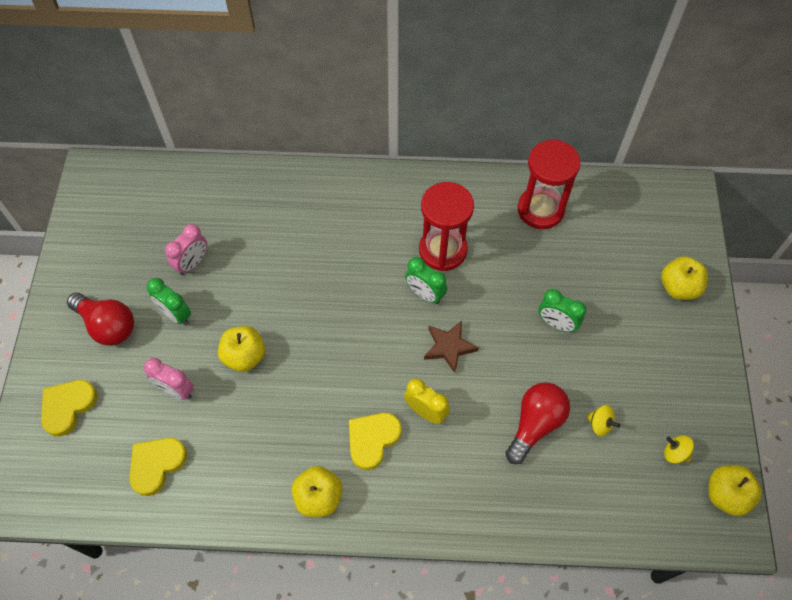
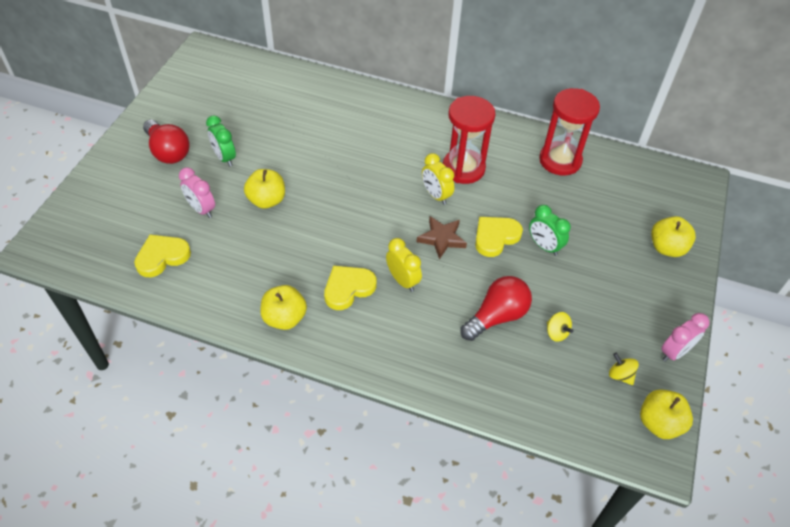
camera: 15 degrees right, 10 degrees down
(68, 407) = (112, 198): yellow heart -> yellow heart (495, 237)
(192, 263) = (253, 127): pink clock -> pink clock (674, 352)
(425, 294) = (436, 195): green clock -> yellow clock

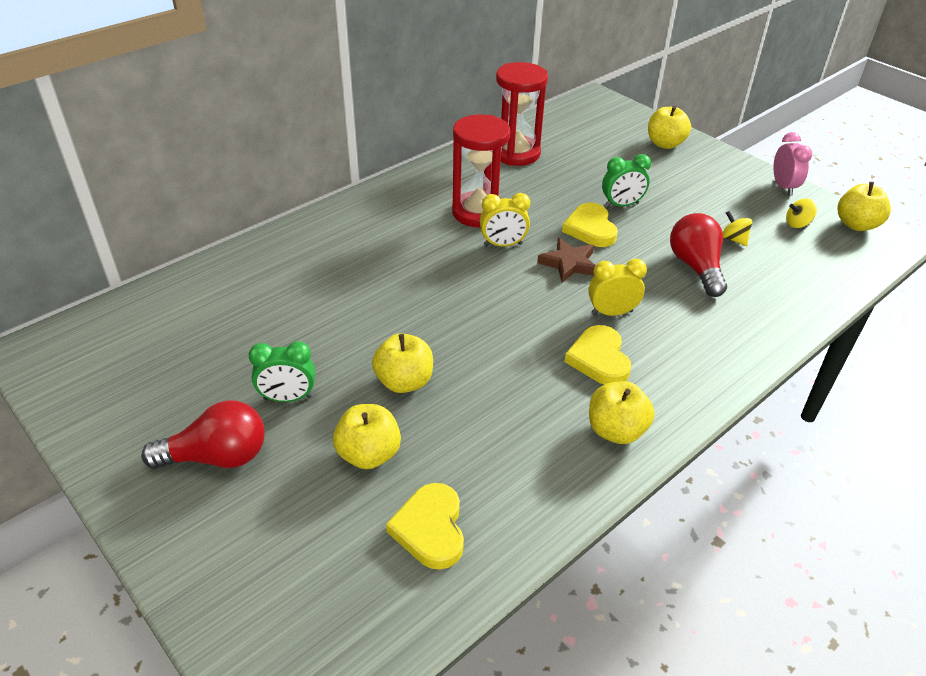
camera: 60 degrees left, 10 degrees down
(201, 209) = (369, 454): pink clock -> yellow apple
(556, 333) = (733, 239): yellow spinning top -> yellow spinning top turned 120 degrees counterclockwise

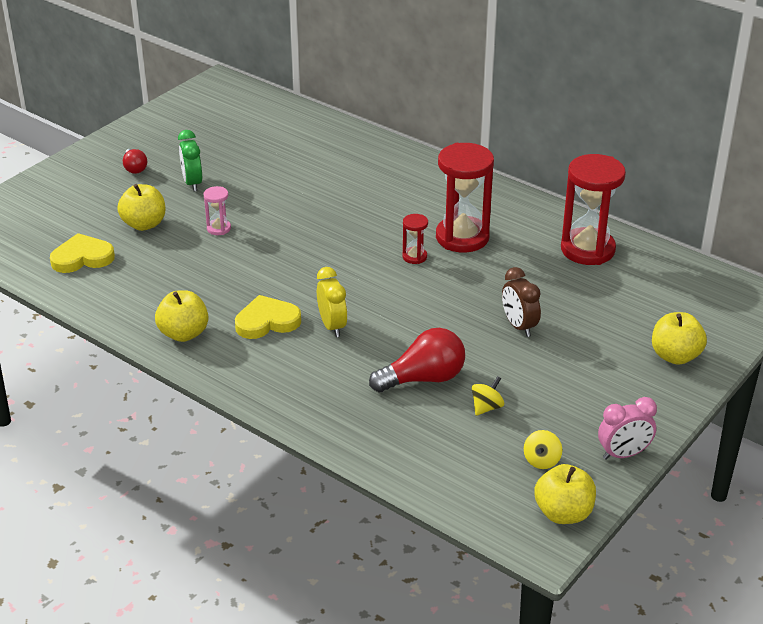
camera: 80 degrees right, 5 degrees down
(217, 457) = (134, 168): red light bulb -> red light bulb, size x0.55
(404, 382) = (219, 228): yellow apple -> pink hourglass
(503, 245) = (414, 257): yellow clock -> red hourglass
(569, 263) = (399, 297): brown star -> none
(590, 229) = (464, 307): yellow heart -> none
(621, 205) = (519, 326): green clock -> brown clock
(797, 224) = (541, 460): yellow spinning top -> yellow spinning top turned 135 degrees counterclockwise

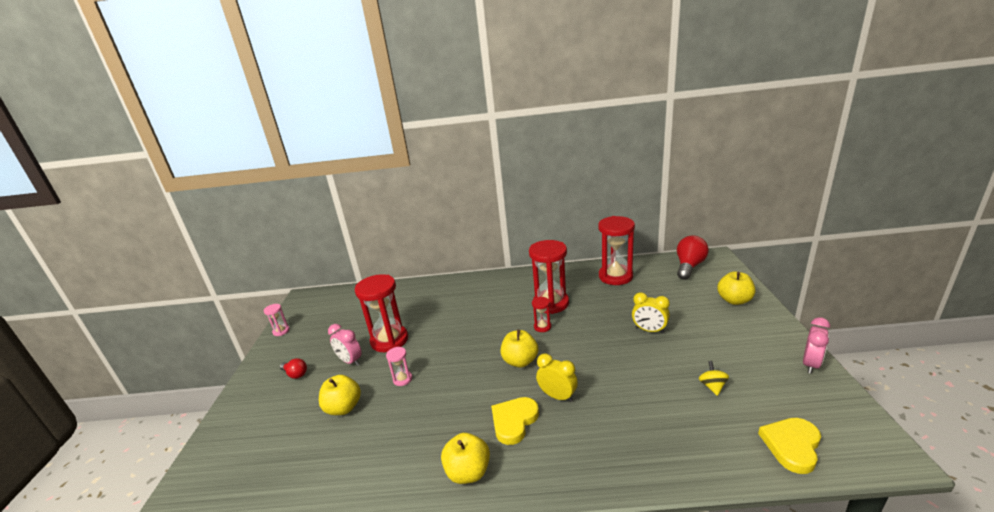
camera: 35 degrees left, 10 degrees down
(82, 258) = (317, 464): yellow heart -> yellow heart (791, 445)
(162, 113) = (281, 331): none -> pink hourglass
(192, 183) = (350, 361): green clock -> pink clock
(250, 182) = (389, 340): none -> red hourglass
(423, 379) = (655, 393): red light bulb -> red light bulb (689, 266)
(519, 326) = (649, 330): brown clock -> yellow clock
(541, 460) = (790, 398): yellow spinning top -> none
(563, 513) = (857, 423): yellow apple -> yellow apple (520, 361)

